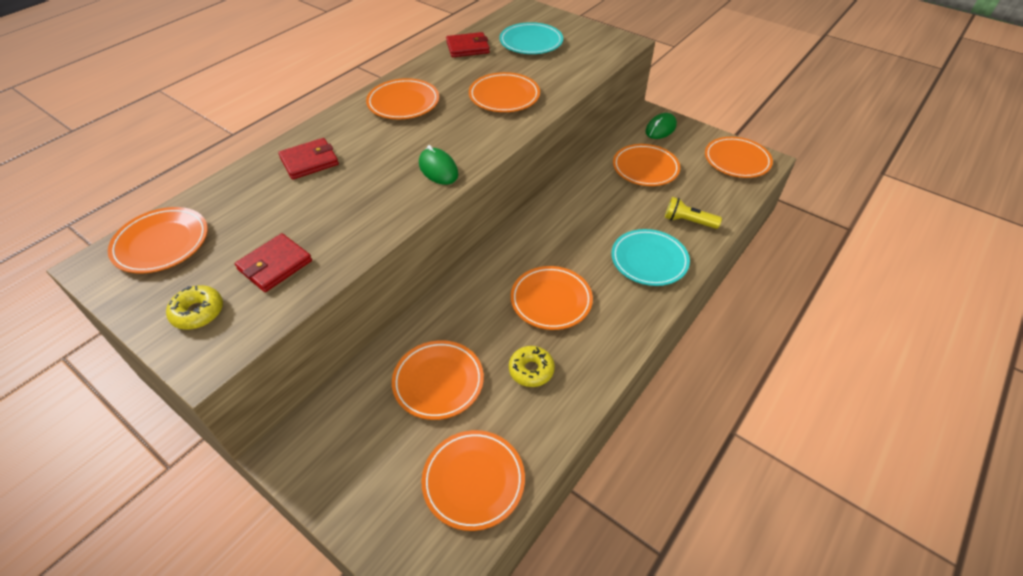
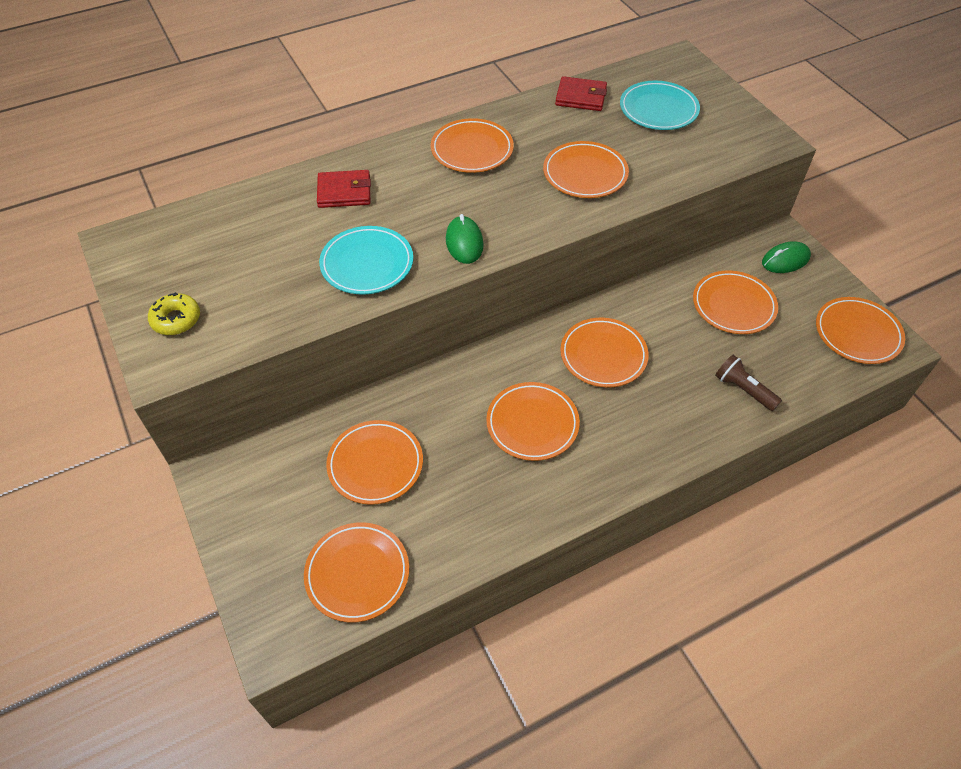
camera: 25 degrees right, 5 degrees up
(161, 243) = (176, 238): orange plate -> orange plate (603, 355)
(275, 265) = (260, 296): red wallet -> none
(531, 370) = (470, 489): yellow donut -> none
(649, 260) = (667, 419): turquoise plate -> turquoise plate (367, 264)
(688, 221) = (743, 390): yellow flashlight -> brown flashlight

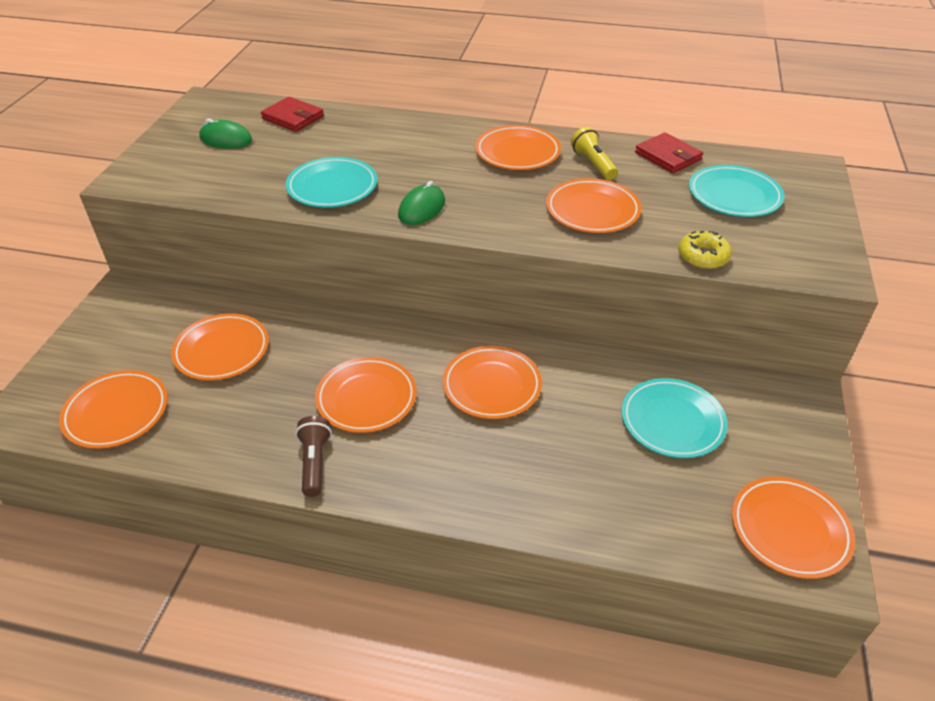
camera: 40 degrees right, 10 degrees down
(176, 319) = (172, 158): yellow donut -> yellow donut (703, 256)
(344, 192) = (382, 137): red wallet -> red wallet (293, 117)
(539, 131) = (593, 164): none -> yellow flashlight
(733, 305) = (672, 421): orange plate -> turquoise plate
(743, 390) = (591, 497): brown flashlight -> brown flashlight (315, 463)
(785, 260) = (782, 416): green mouse -> green mouse (226, 139)

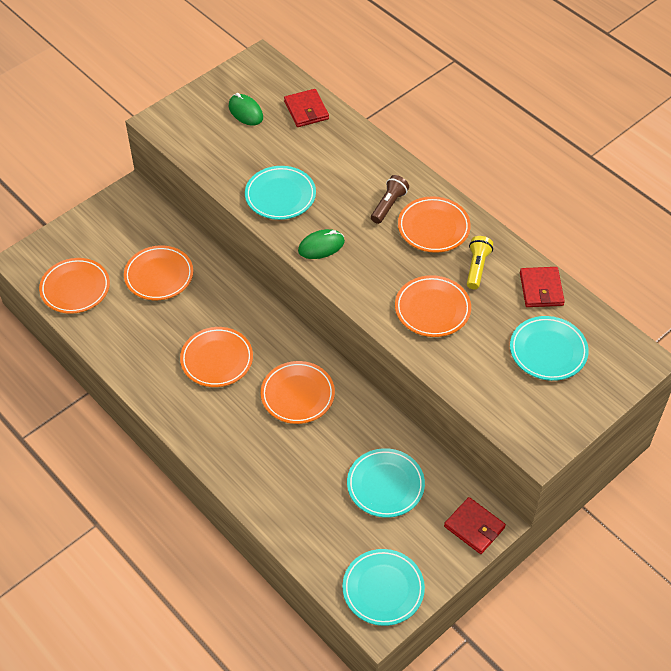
camera: 35 degrees right, 10 degrees up
(315, 463) = (157, 385): brown flashlight -> brown flashlight (388, 205)
(703, 256) = (465, 387): yellow donut -> none
(789, 530) = (383, 589): orange plate -> turquoise plate
(796, 410) = (474, 527): none -> red wallet

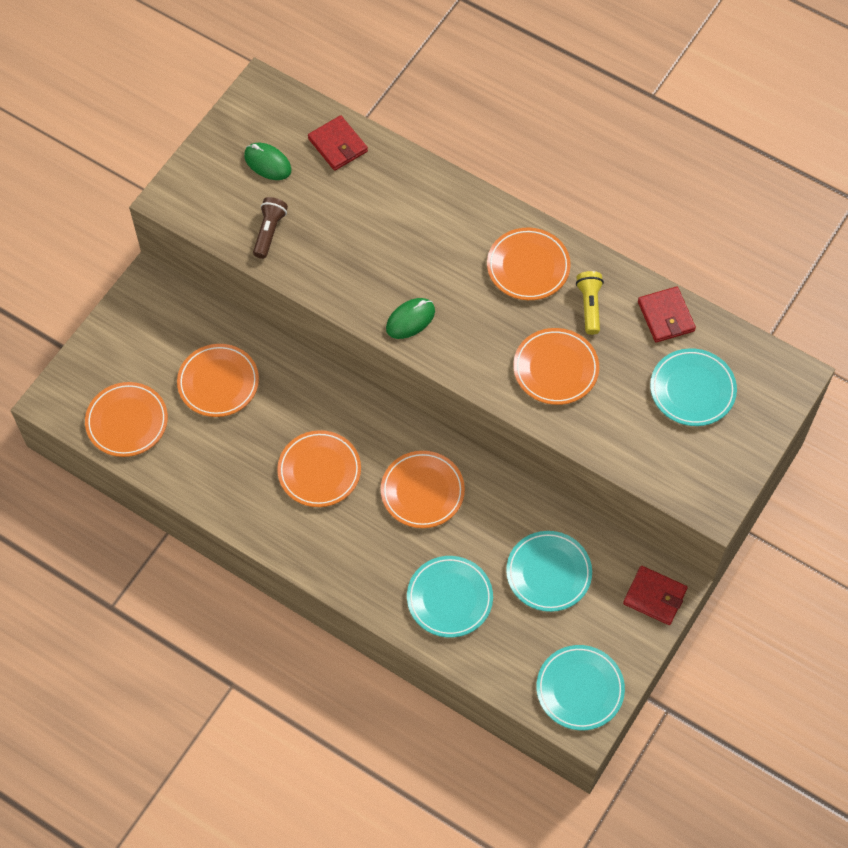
camera: 15 degrees left, 10 degrees up
(280, 196) = (344, 265): turquoise plate -> turquoise plate (449, 598)
(388, 205) = (470, 249): brown flashlight -> brown flashlight (269, 232)

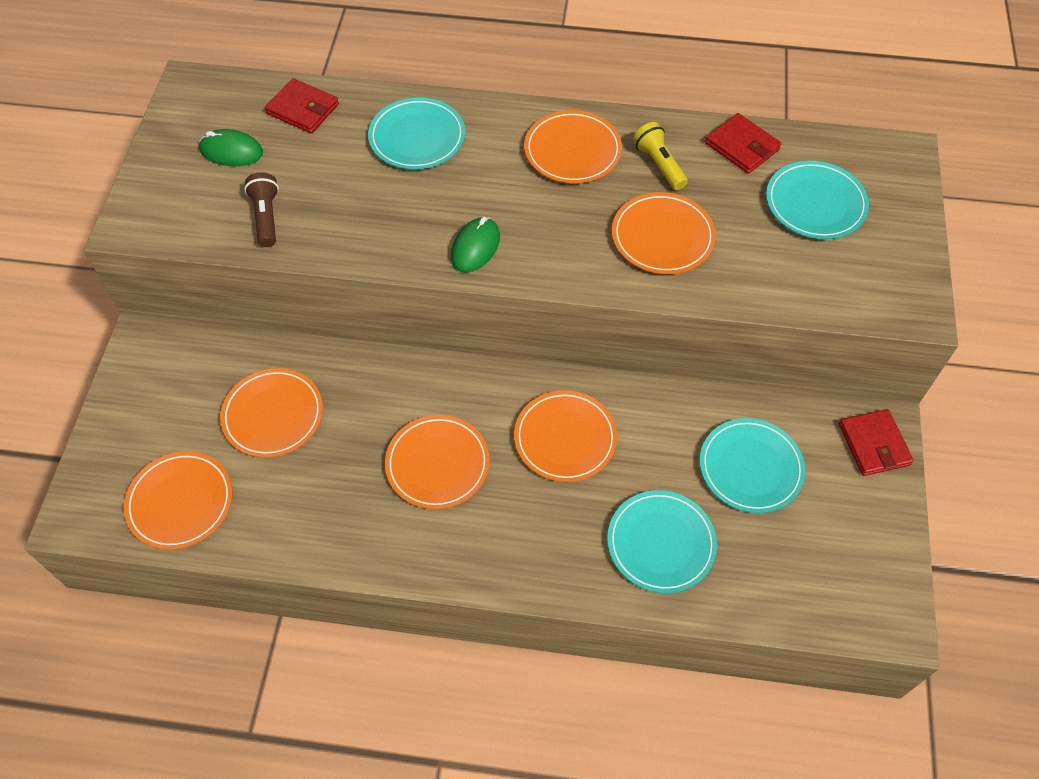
camera: 25 degrees left, 5 degrees down
(580, 689) = (862, 581): turquoise plate -> turquoise plate (417, 138)
(655, 596) = (874, 444): red wallet -> red wallet turned 75 degrees clockwise

